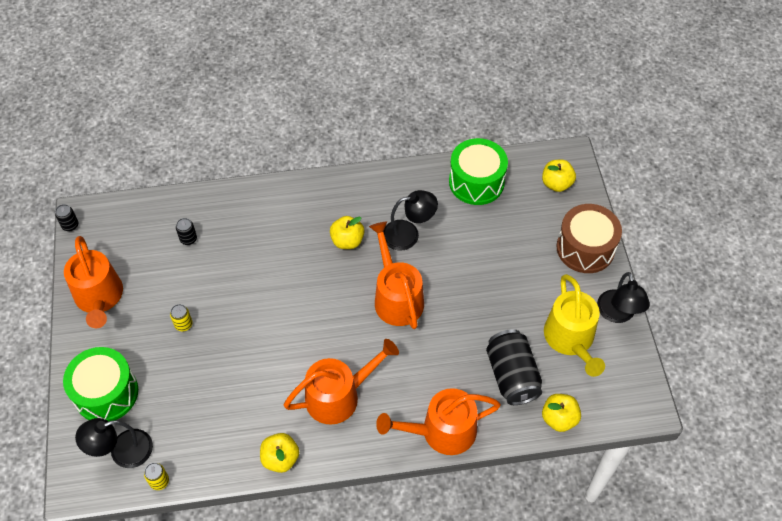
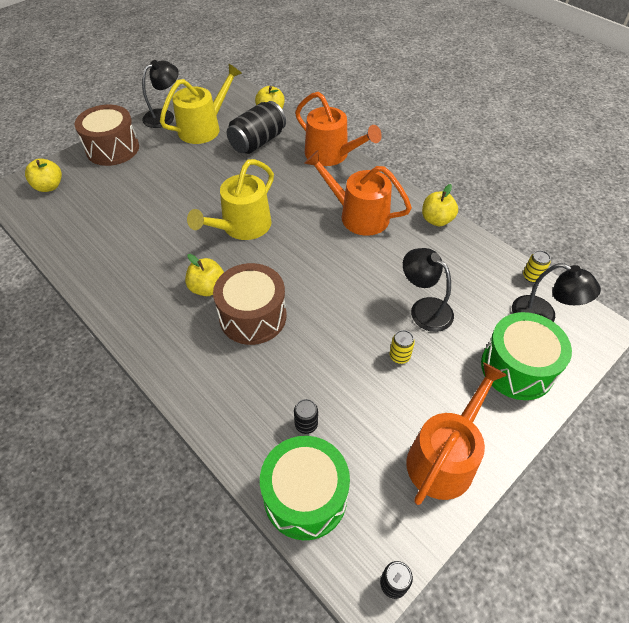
camera: 125 degrees left, 5 degrees down
(296, 255) = (253, 316): none -> brown drum
(396, 297) = (242, 226): orange watering can -> yellow watering can
(408, 234) = (169, 250): black lamp -> black lamp (424, 309)
(476, 182) = (75, 234): green drum -> green drum (305, 496)

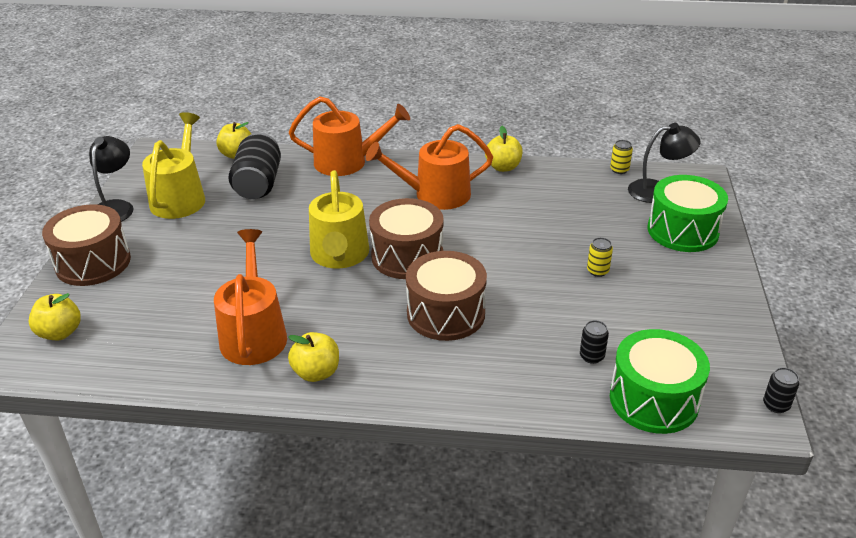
camera: 40 degrees left, 15 degrees down
(207, 288) = (374, 317): yellow apple -> yellow apple (316, 372)
(282, 254) = (407, 256): none -> brown drum
(424, 309) = (574, 231): black lamp -> none
(444, 457) = (709, 312): orange watering can -> orange watering can (254, 334)

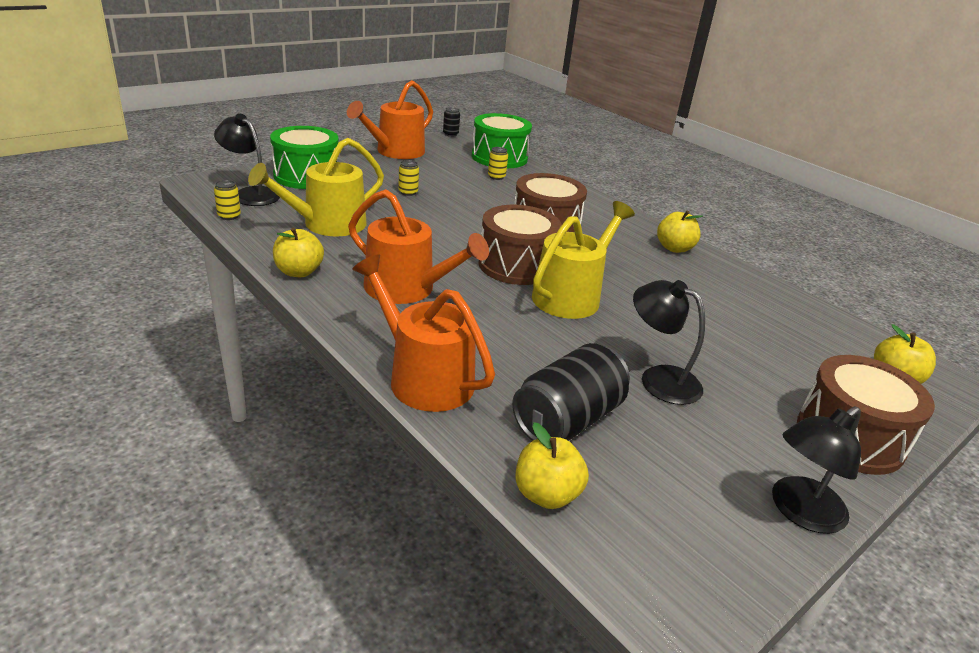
camera: 140 degrees left, 5 degrees down
(180, 198) = (691, 466): yellow watering can -> yellow watering can (327, 224)
(229, 232) = (659, 379): none -> black lamp
(254, 334) = (703, 287): orange watering can -> orange watering can (396, 152)
(591, 356) = (496, 177): black can -> yellow can

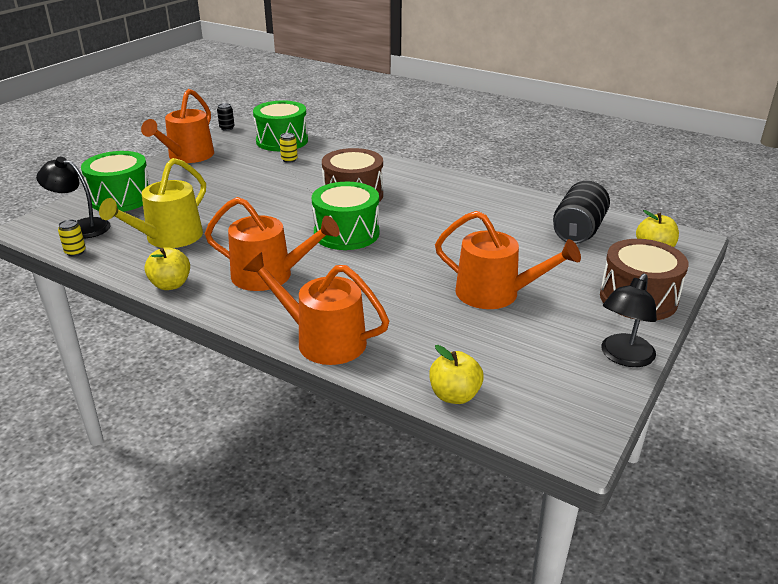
camera: 15 degrees left, 0 degrees up
(408, 192) = (221, 192): yellow can -> none
(516, 265) = (346, 233): brown drum -> green drum
(567, 419) = (444, 341): black can -> black can (578, 231)
(571, 296) = (401, 247): yellow watering can -> none
(659, 379) = (495, 294): black lamp -> orange watering can
(674, 248) = (462, 188): yellow apple -> none

